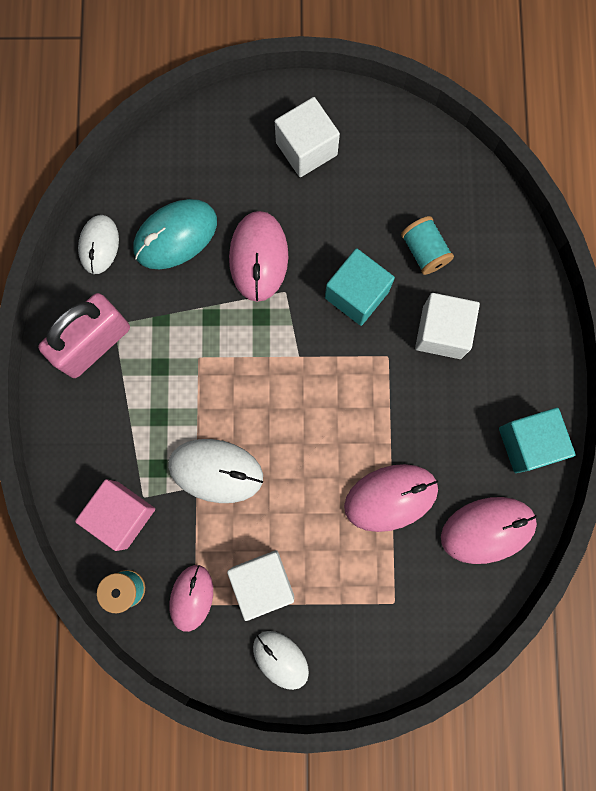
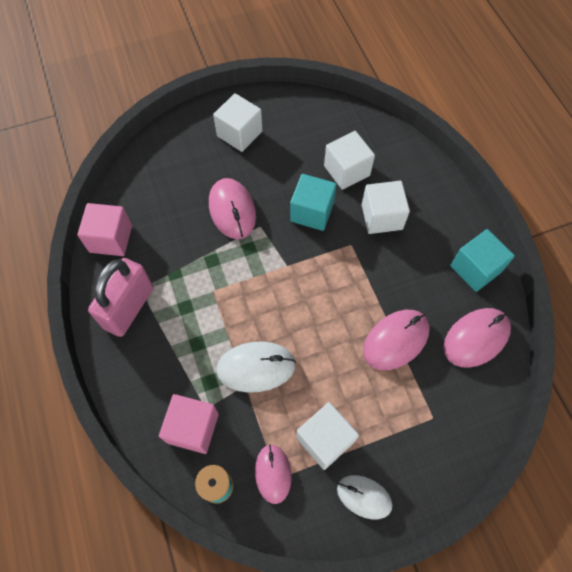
camera: 20 degrees left, 15 degrees down
(99, 245) = (111, 239): white mouse -> pink cube
(175, 235) = (166, 215): turquoise mouse -> none
(424, 251) = (347, 171): turquoise spool -> white cube

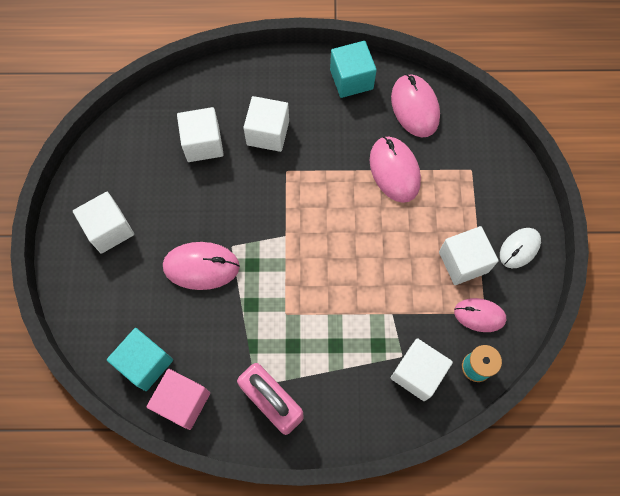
camera: 70 degrees left, 5 degrees up
(193, 428) = (417, 373): pink cube -> white cube
(256, 367) = (379, 298): white mouse -> none
(312, 212) = (236, 192): turquoise cube -> turquoise cube (145, 363)

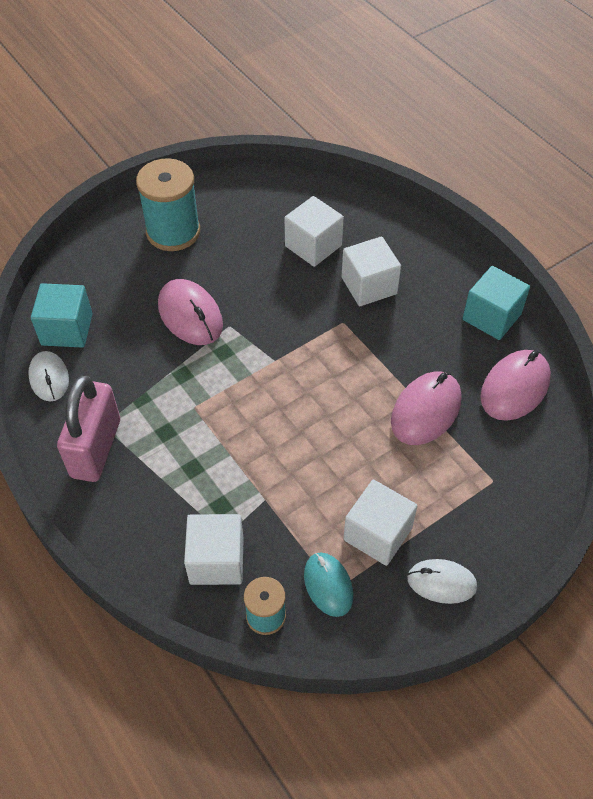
camera: 55 degrees right, 15 degrees down
(109, 229) = (173, 232): white cube -> turquoise spool
(183, 402) = (49, 378): pink cube -> white mouse
(479, 315) = (328, 585): pink mouse -> turquoise mouse

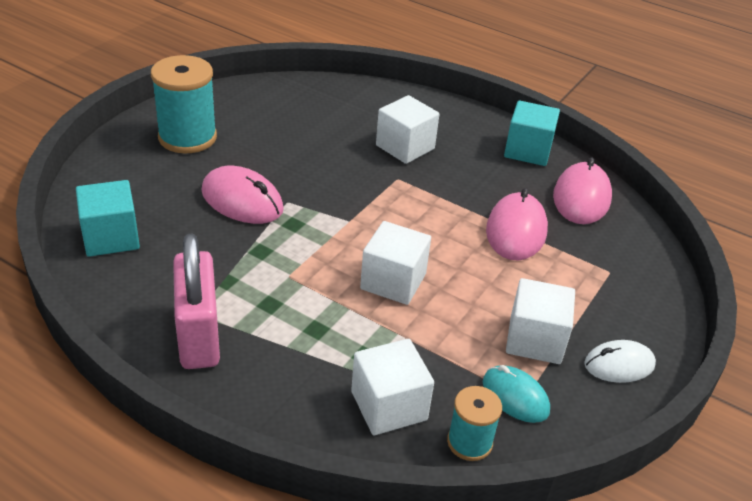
camera: 25 degrees left, 15 degrees down
(49, 378) = (111, 284): white mouse -> none
(313, 246) = (334, 126): white cube -> white cube (393, 281)

